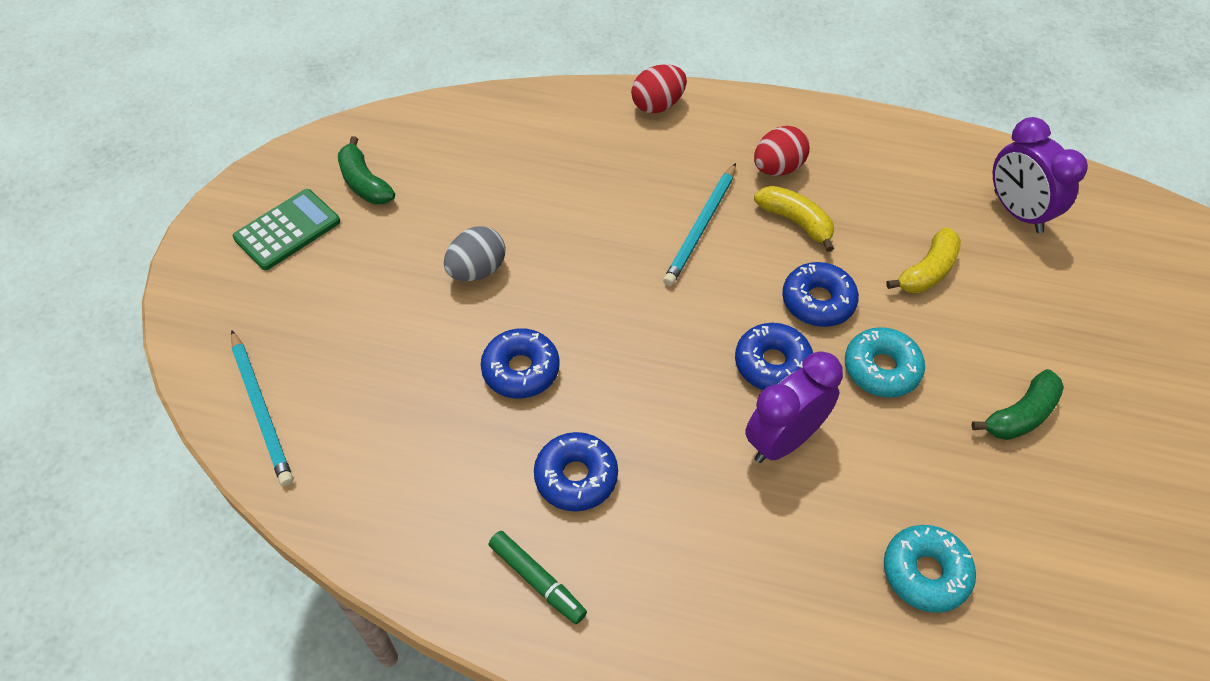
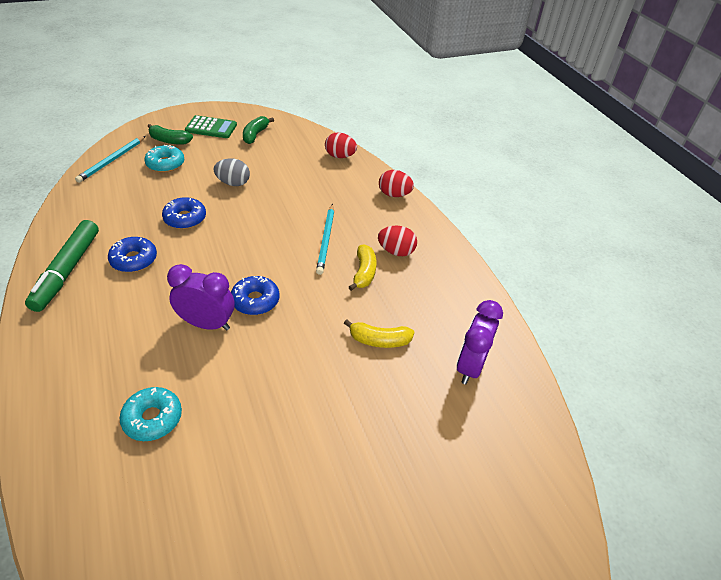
camera: 50 degrees right, 10 degrees down
(517, 113) = (340, 156): none -> red egg
(537, 580) = (67, 271): green marker -> green marker, size x1.81
(701, 227) = (326, 240): turquoise pencil -> turquoise pencil turned 75 degrees counterclockwise
(818, 301) = (314, 302): blue donut -> none
(881, 369) = (287, 346): turquoise donut -> turquoise donut (165, 164)
(1020, 415) = (302, 425): green banana -> green banana (169, 141)

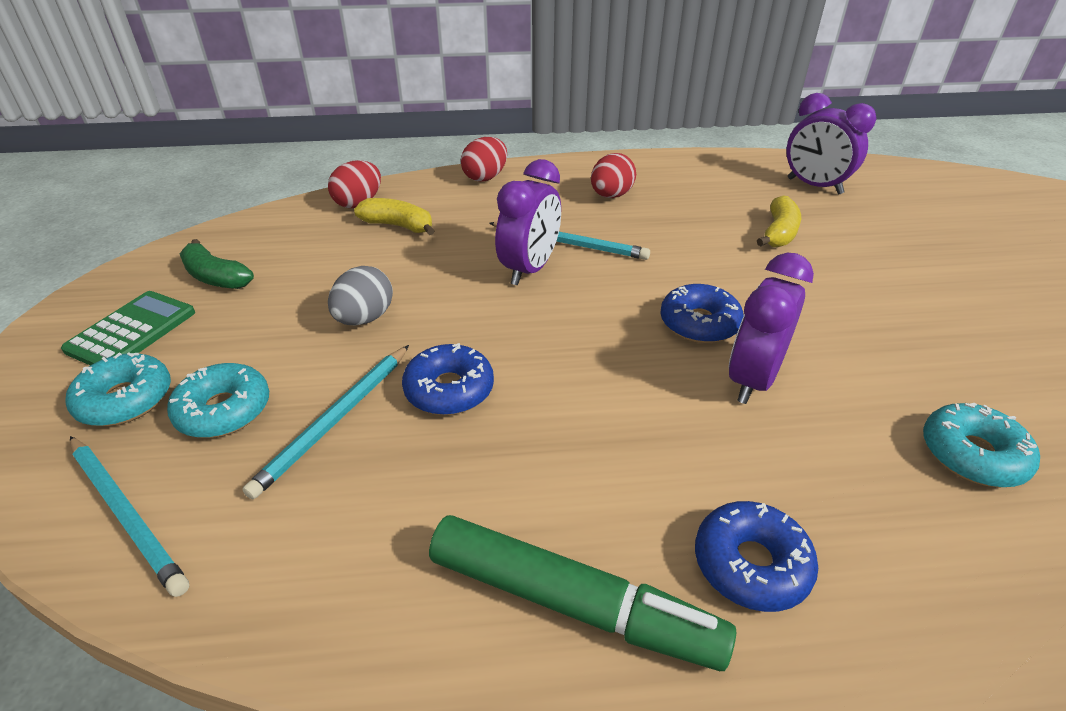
camera: 70 degrees left, 5 degrees down
(134, 260) = (561, 473): blue donut -> blue donut (751, 564)
(162, 192) = (335, 420): none -> turquoise pencil
(169, 141) = (125, 400): green banana -> turquoise donut
(292, 228) = (529, 269): none -> purple clock
(364, 272) = (649, 224): yellow banana -> yellow banana (398, 226)

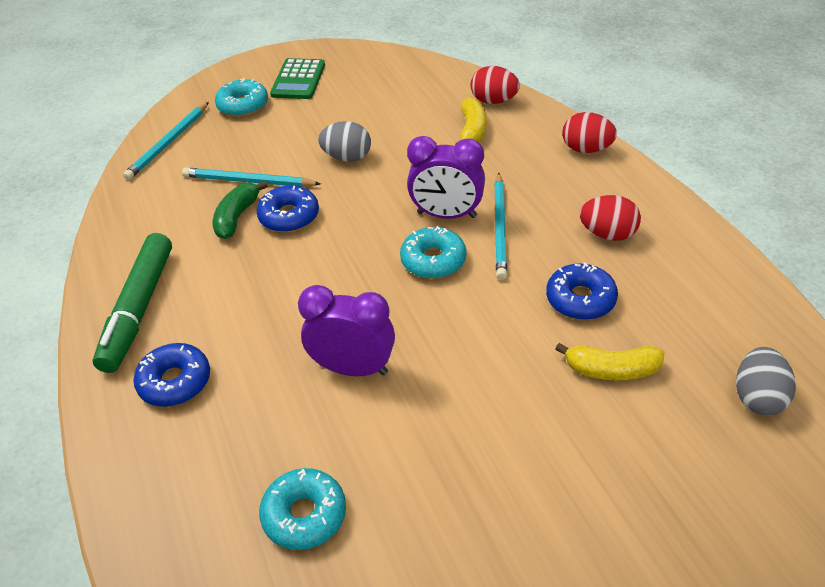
camera: 75 degrees right, 5 degrees up
(131, 331) = (298, 80): green calculator -> green calculator turned 90 degrees clockwise
(215, 277) = (364, 83): green banana -> green banana (237, 217)
(224, 410) = (244, 140): turquoise donut -> turquoise donut (433, 260)
(699, 323) = (416, 327): blue donut -> blue donut (580, 299)
(814, 186) = (758, 397): purple clock -> grey egg

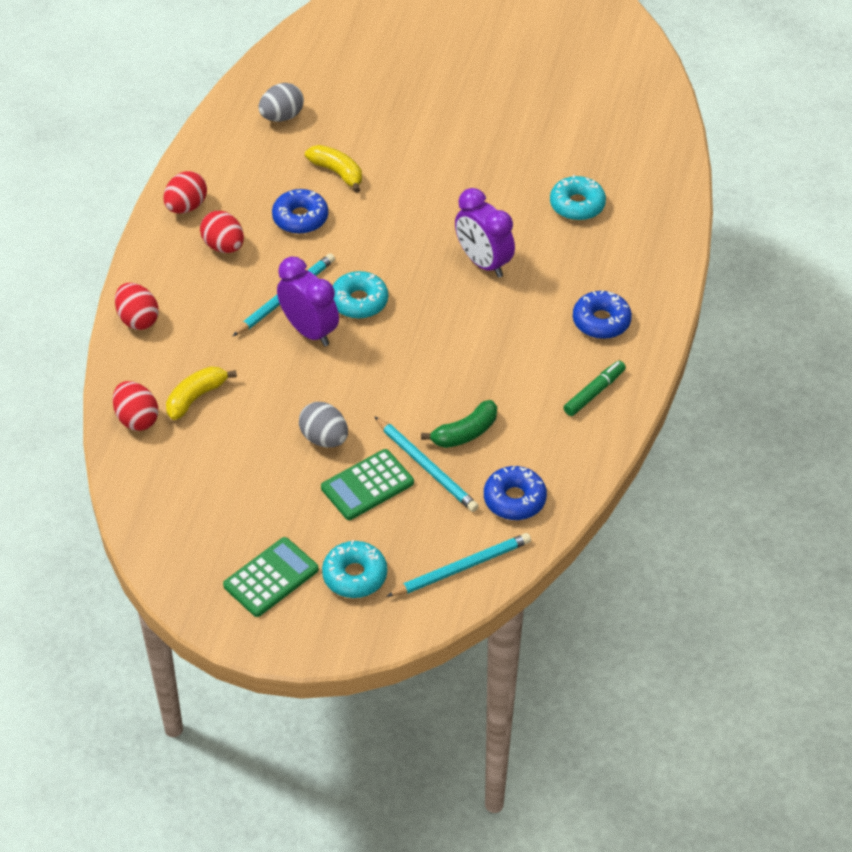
camera: 145 degrees left, 5 degrees up
(139, 309) = (594, 392): green marker -> green marker, size x0.55
(283, 149) = (367, 485): none -> green calculator
(289, 216) = (424, 407): blue donut -> blue donut (514, 499)
(689, 245) = (186, 207): none -> red egg

